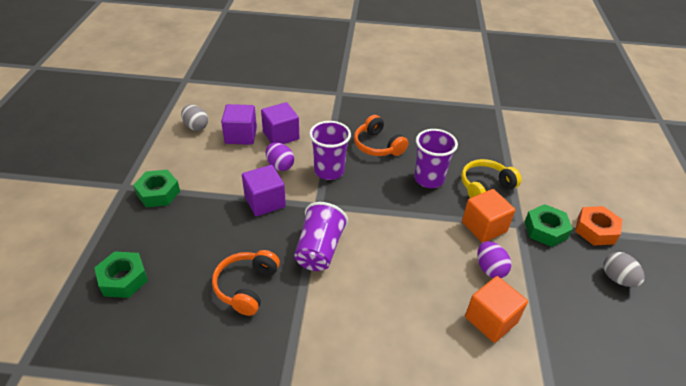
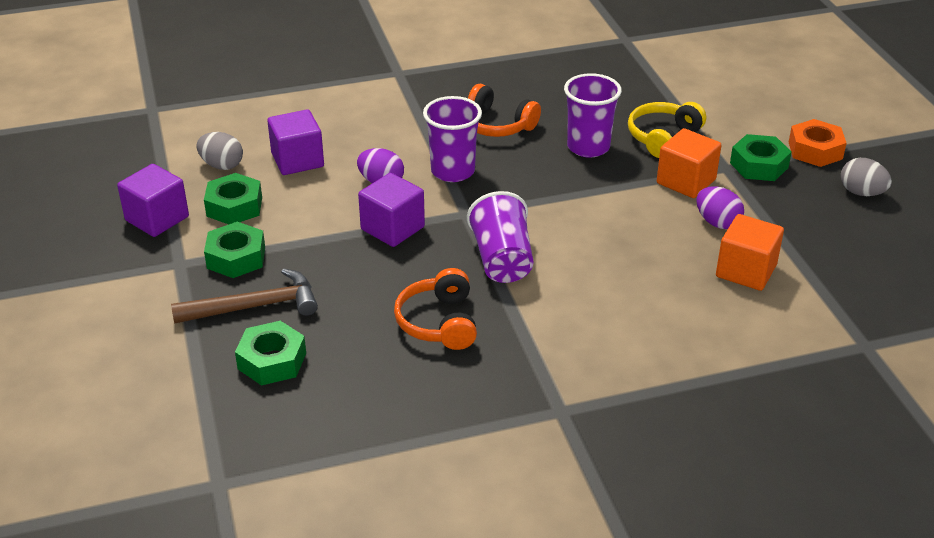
camera: 20 degrees left, 5 degrees down
(143, 233) = (255, 306): none -> brown hammer
(183, 157) = (234, 207): none -> green nut
(281, 135) = (355, 146): purple cube -> purple cube (157, 218)

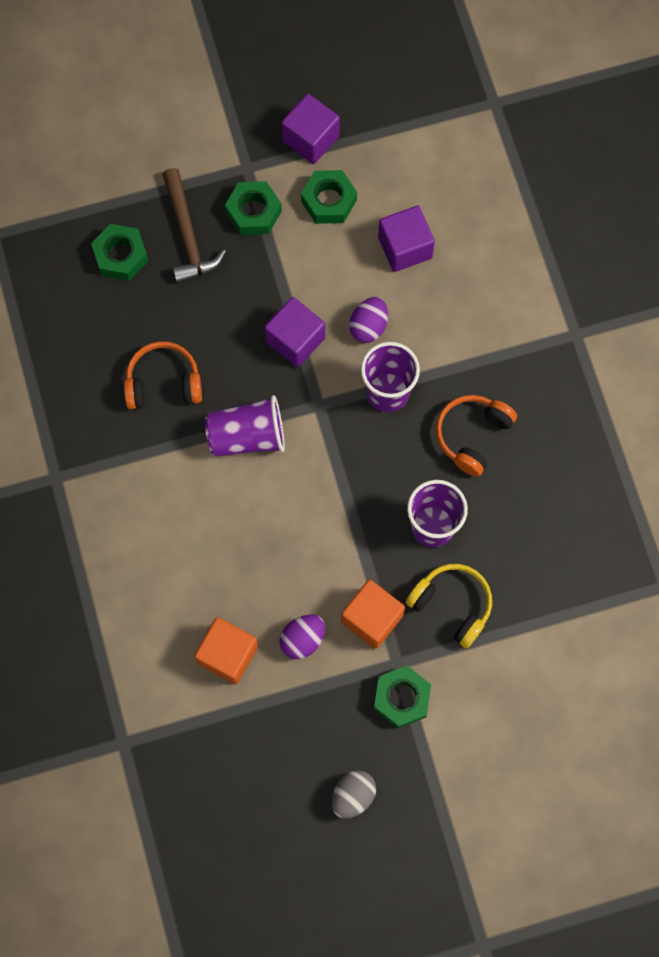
camera: 90 degrees right, 35 degrees up
(222, 165) = (395, 181): grey egg -> none
(815, 150) = (430, 764): orange nut -> none

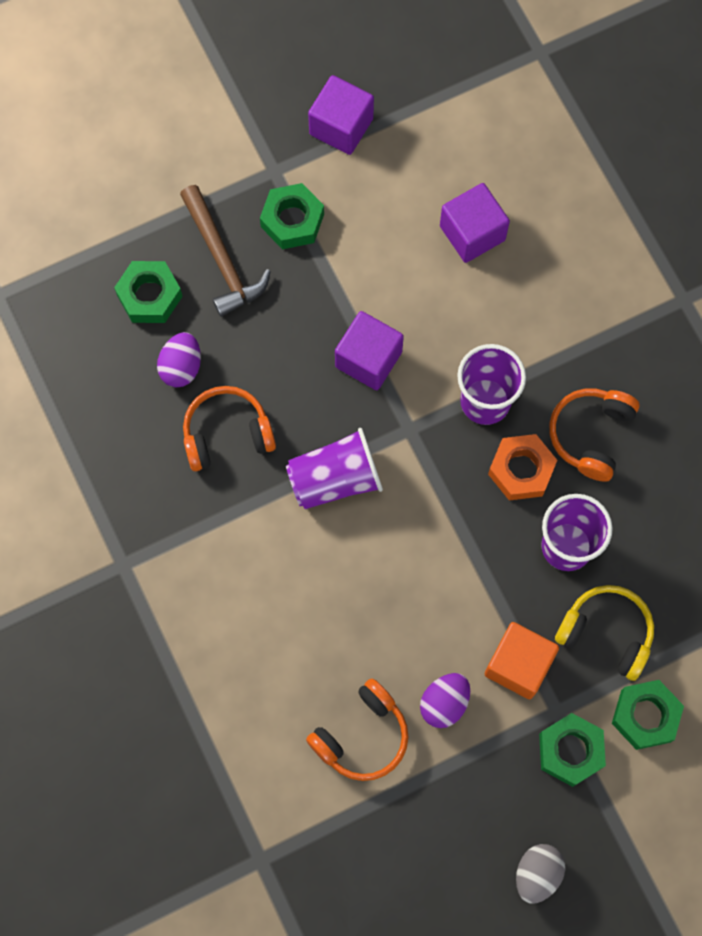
camera: 10 degrees left, 0 degrees up
(228, 655) = (362, 736): orange cube -> orange headphones
(329, 201) = (375, 194): green nut -> green nut (645, 716)
(368, 326) = (449, 330): purple egg -> purple egg (181, 367)
(407, 455) = (521, 470): none -> orange nut

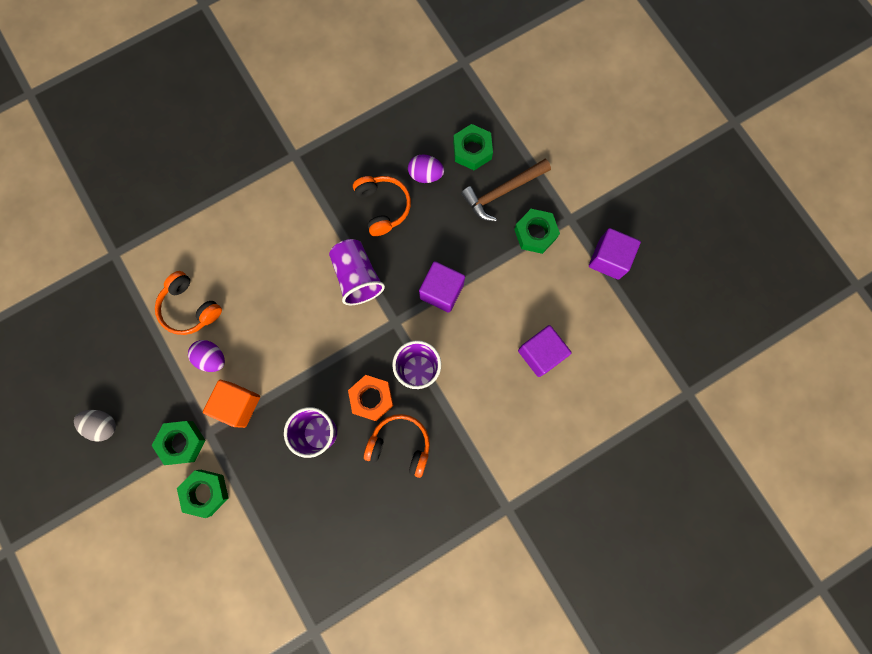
camera: 85 degrees right, 5 degrees up
(606, 633) = (261, 463): yellow headphones -> none

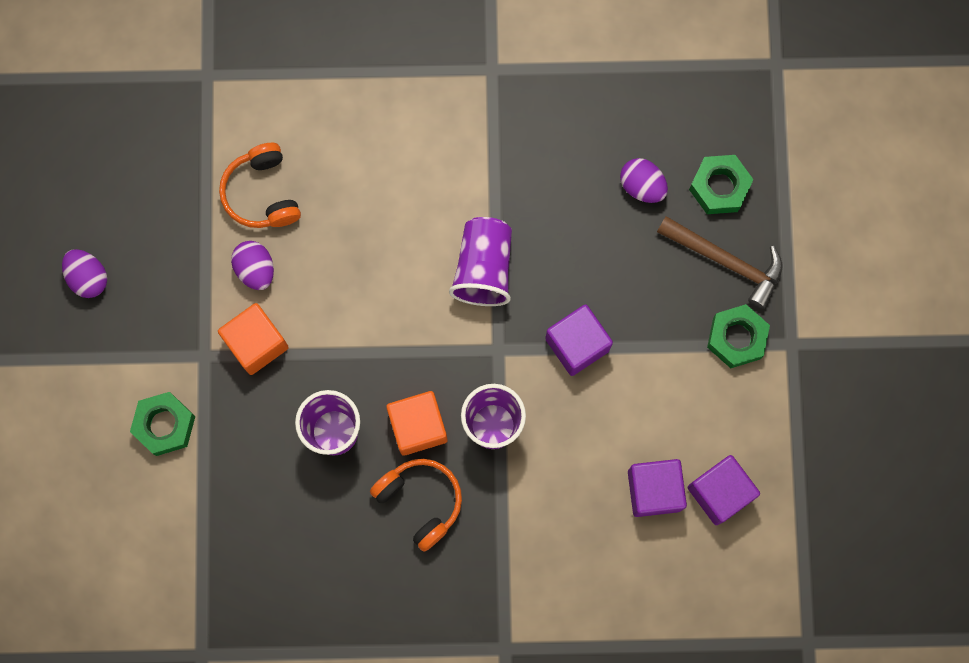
camera: 30 degrees right, 0 degrees up
(103, 425) = (88, 278): grey egg -> purple egg
(182, 442) = (168, 351): green nut -> none
(371, 398) = (418, 426): orange nut -> orange cube
(383, 207) = (565, 198): orange headphones -> none
(502, 192) = (726, 262): brown hammer -> brown hammer turned 150 degrees counterclockwise
(609, 259) = (810, 422): purple cube -> purple cube (720, 492)

